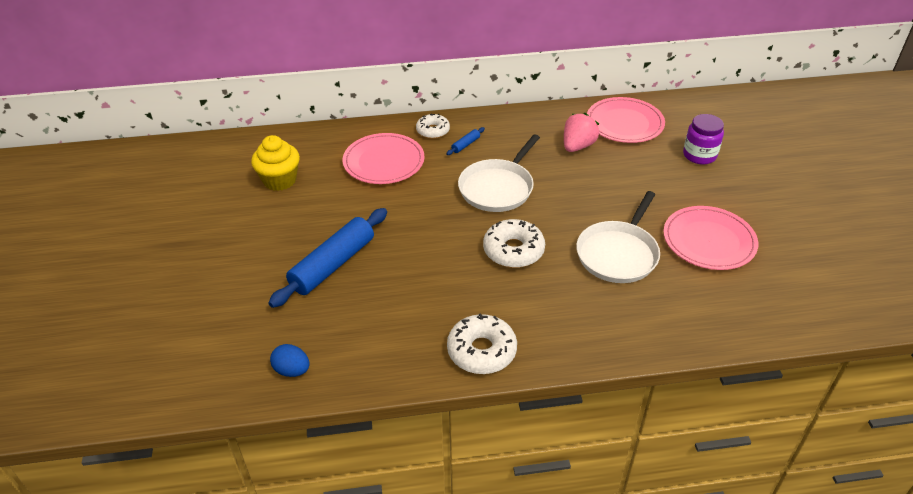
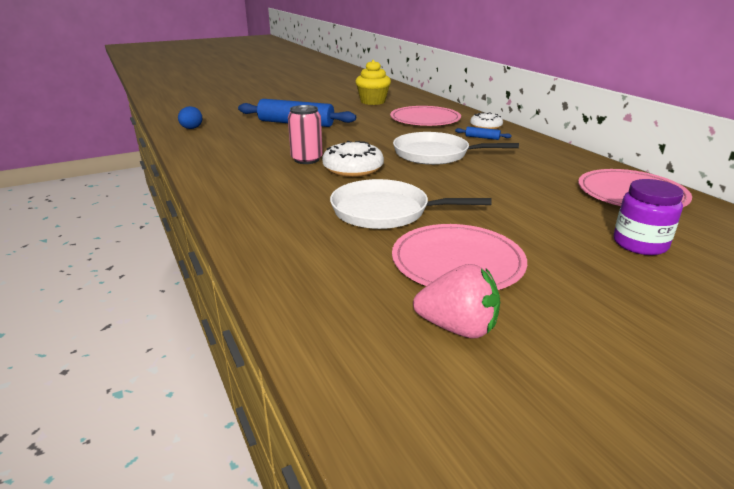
camera: 70 degrees right, 15 degrees down
(472, 278) = (306, 159): none -> pink can
(481, 351) = (221, 172): white donut -> none
(577, 146) = (547, 176): pink strawberry -> pink strawberry (457, 328)

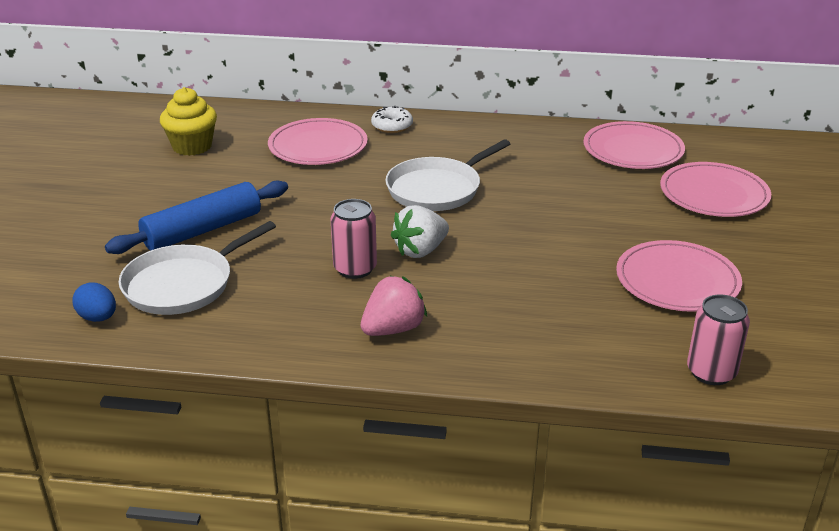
camera: 55 degrees left, 5 degrees up
(327, 315) = (711, 372): none -> pink can
(353, 169) = (420, 250): white donut -> white strawberry
(385, 211) = (550, 274): white pan -> white pan (183, 284)
(457, 328) = (767, 322): pink strawberry -> pink strawberry (393, 329)
(482, 137) = (423, 144): blue rolling pin -> none
(640, 244) = (714, 194): purple jar -> pink plate

